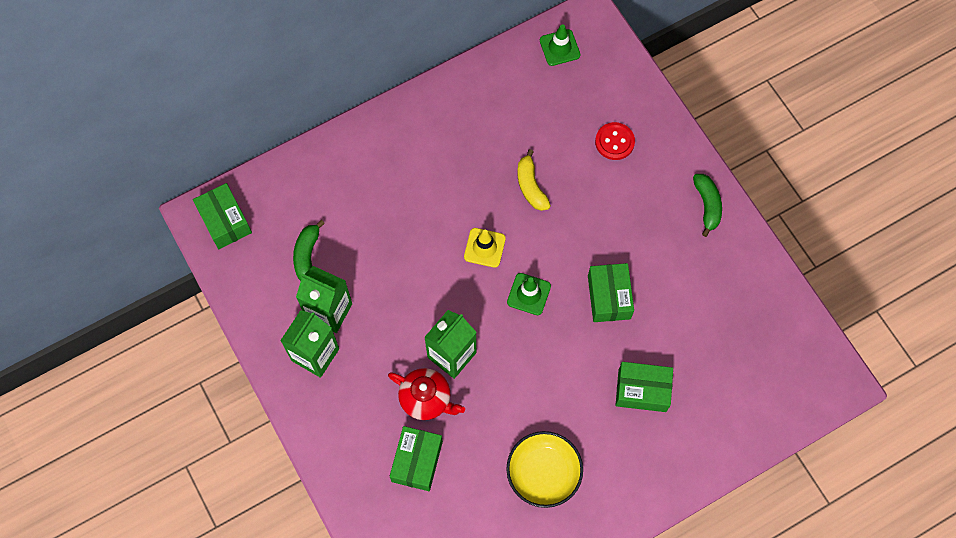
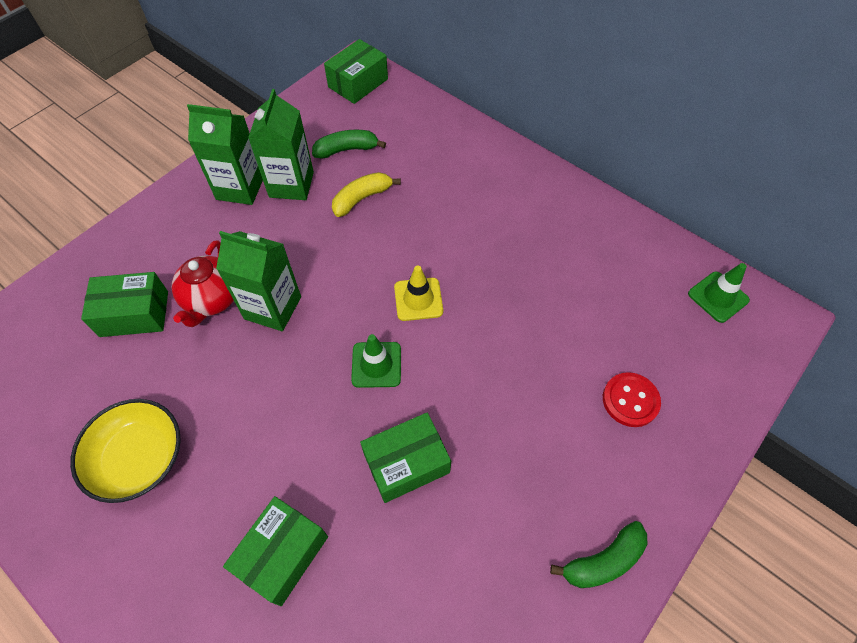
camera: 70 degrees right, 10 degrees down
(530, 186) = (519, 322): yellow banana -> yellow banana (362, 198)
(642, 390) = (282, 554): green box -> green box turned 45 degrees clockwise

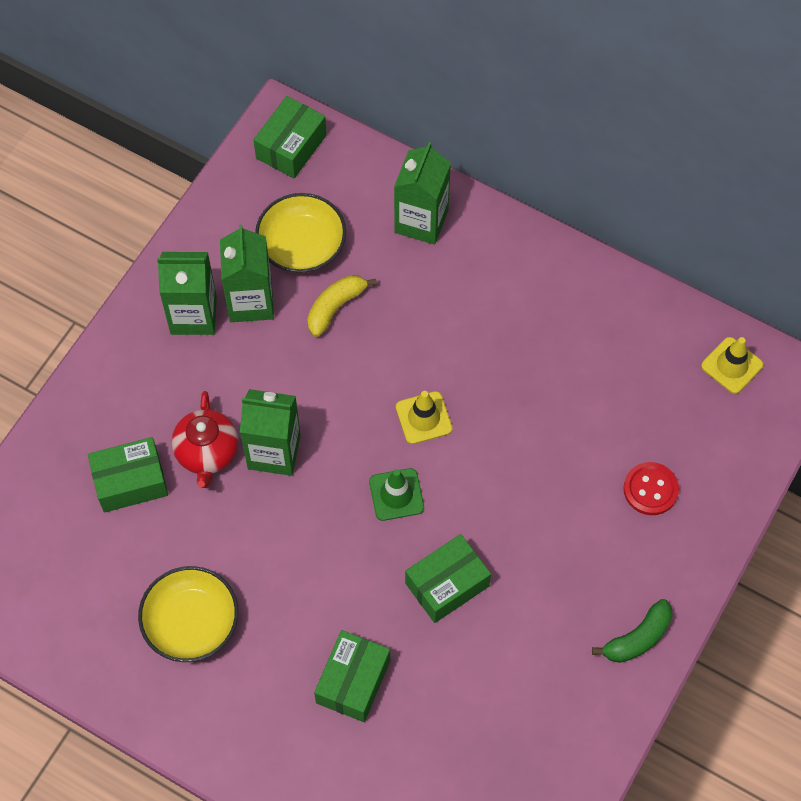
camera: 10 degrees left, 5 degrees up
(346, 149) = (302, 245): green banana -> yellow bowl
(450, 146) = (421, 221): none -> green carton
(718, 297) = (732, 365): green traffic cone -> yellow traffic cone

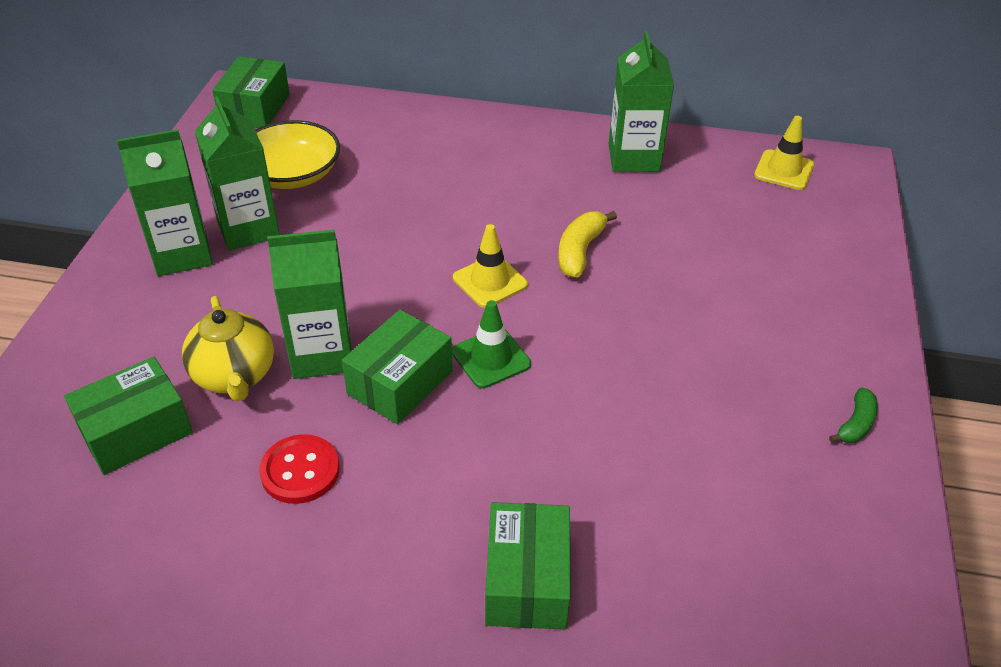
camera: 20 degrees left, 20 degrees down
(191, 622) = (265, 574): yellow bowl -> none
(207, 453) = (235, 376): red teapot -> yellow teapot
(335, 307) = (348, 213): yellow banana -> yellow banana (580, 251)
(421, 221) = (413, 133): green carton -> green carton (634, 158)
(447, 585) = (597, 432): green box -> green box (400, 382)
(637, 638) = (856, 424): green banana -> green banana, size x0.66
(650, 489) = (773, 283): red button -> red button (300, 471)

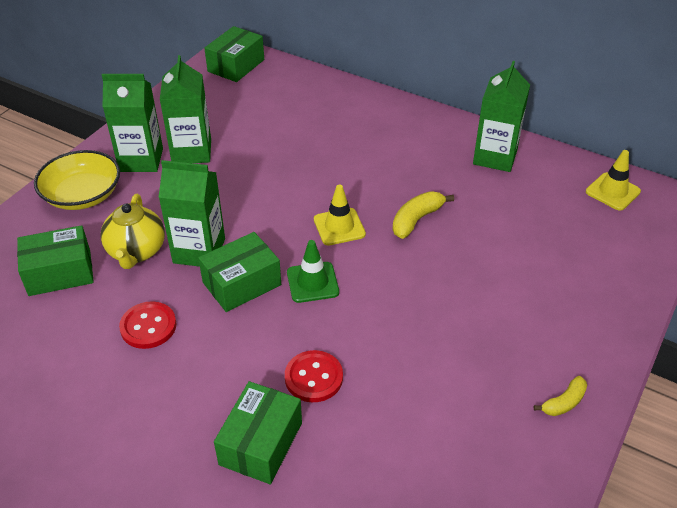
camera: 20 degrees right, 0 degrees up
(292, 174) = (239, 118): yellow bowl -> yellow bowl (82, 195)
(552, 477) = (313, 377): none -> red button
(856, 424) = (564, 402): green banana -> yellow banana

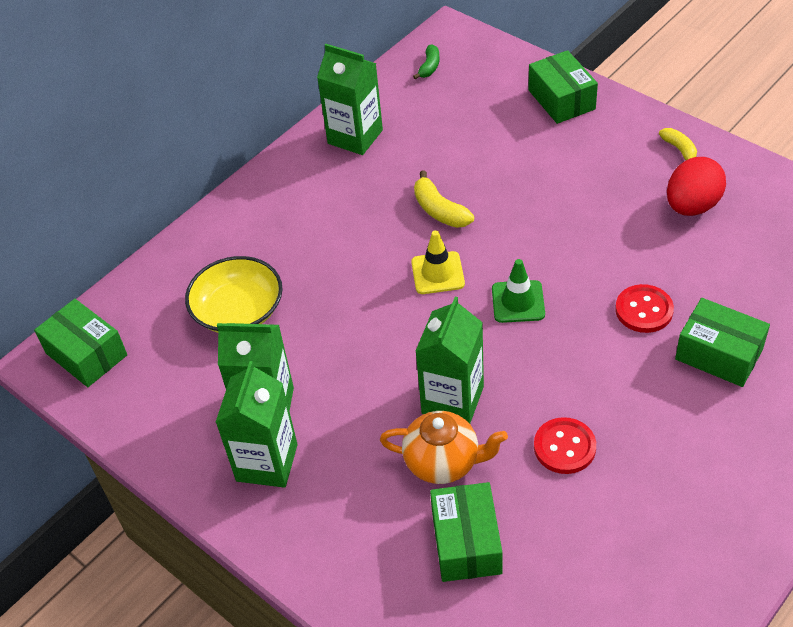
camera: 75 degrees left, 5 degrees up
(82, 195) = (323, 528): yellow bowl -> yellow bowl (238, 310)
(136, 252) = (443, 462): yellow teapot -> orange teapot
(242, 284) = (511, 362): green box -> green box (561, 99)
(474, 416) = (692, 206): none -> red egg
(612, 192) = (429, 67): yellow traffic cone -> green banana

